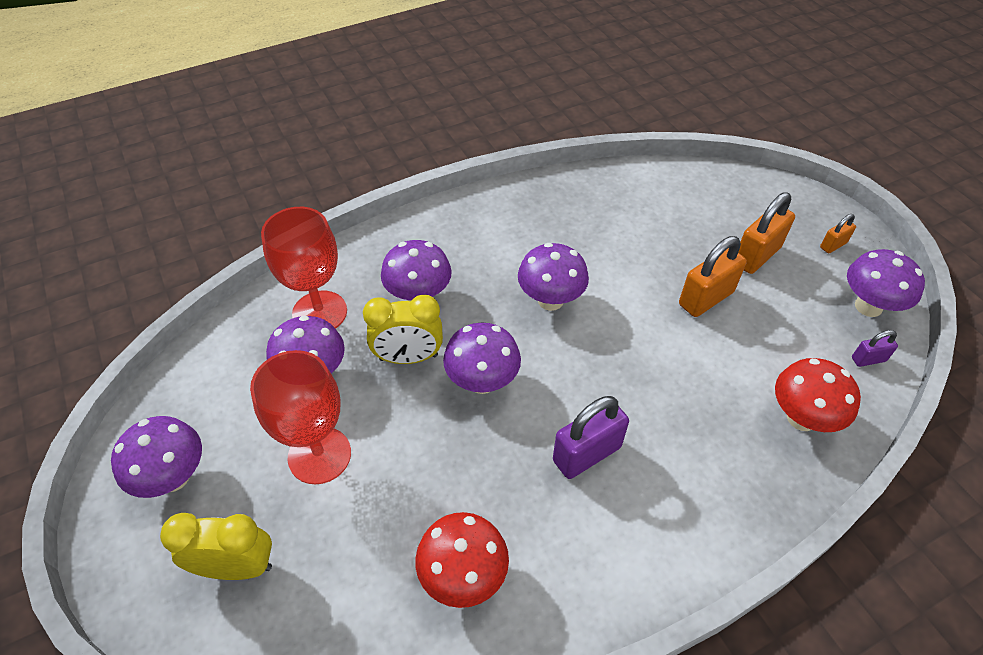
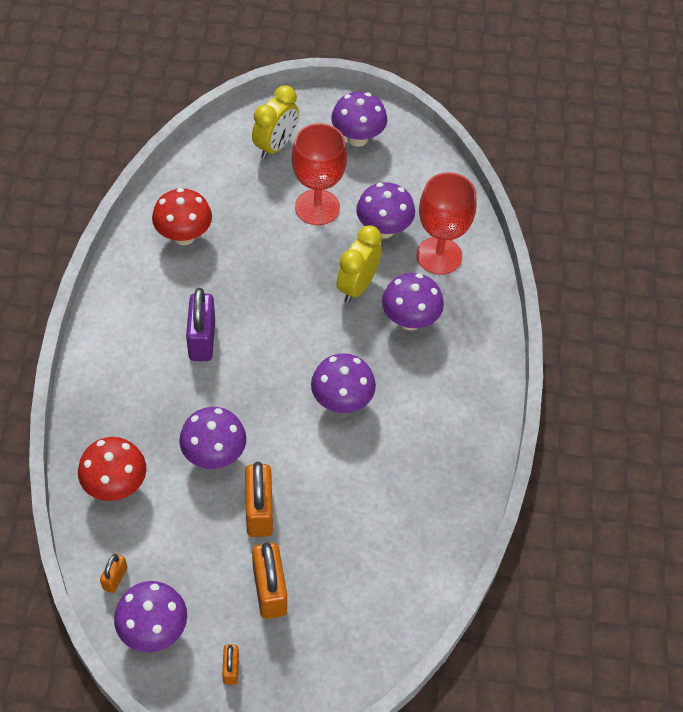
camera: 120 degrees right, 5 degrees up
(482, 381) = (303, 316): purple mushroom -> purple mushroom (214, 455)
(868, 359) = (115, 578): purple padlock -> orange padlock

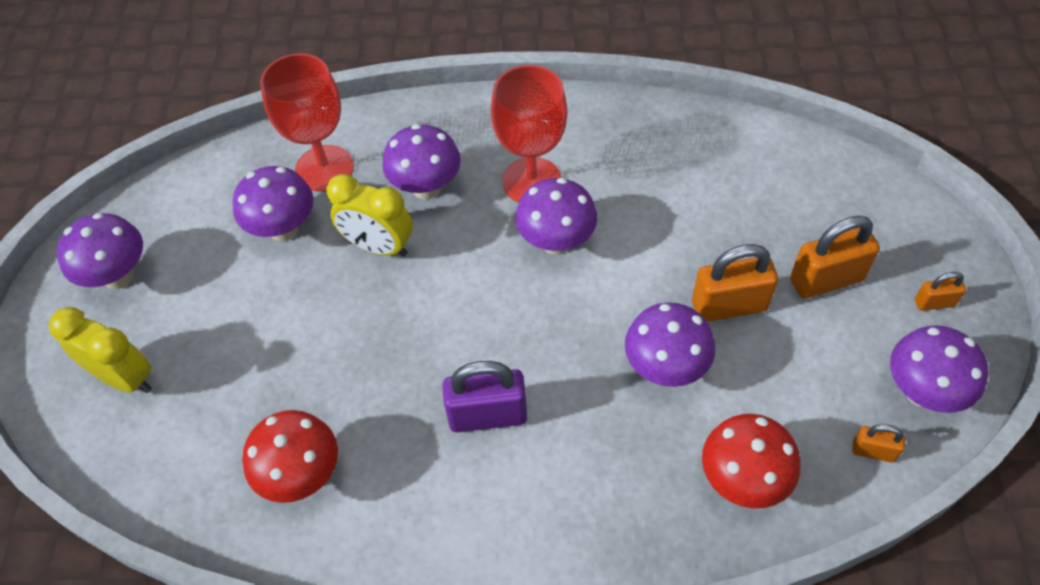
camera: 90 degrees left, 0 degrees up
(317, 207) = (245, 308): red goblet -> red goblet (532, 181)

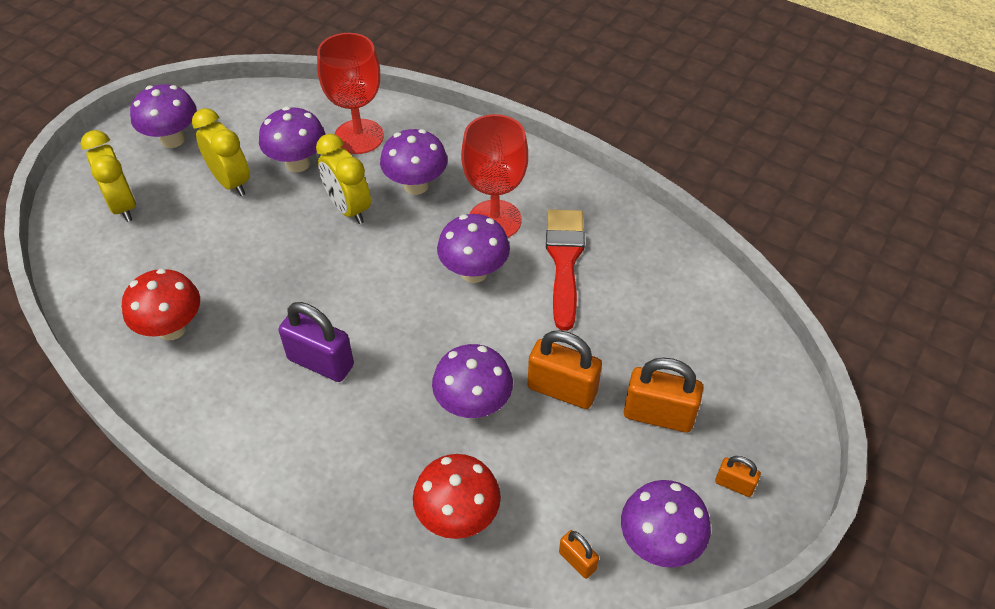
camera: 30 degrees right, 5 degrees down
(228, 286) = (231, 182): none -> yellow clock
(628, 185) = (564, 261): none -> red brush

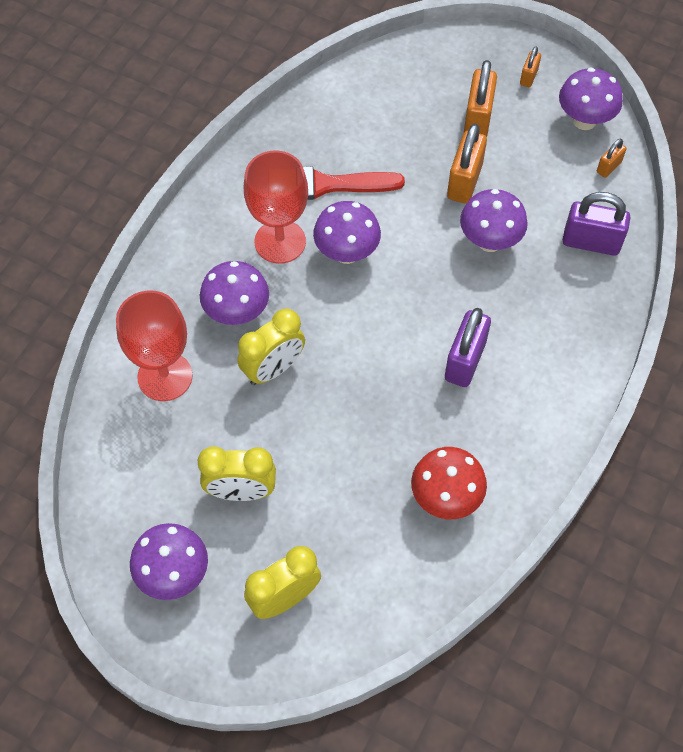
camera: 95 degrees left, 10 degrees up
(231, 182) = (241, 492): yellow clock -> yellow clock turned 135 degrees counterclockwise
(297, 163) = (209, 430): purple mushroom -> none
(458, 517) = (591, 242): red mushroom -> purple padlock

